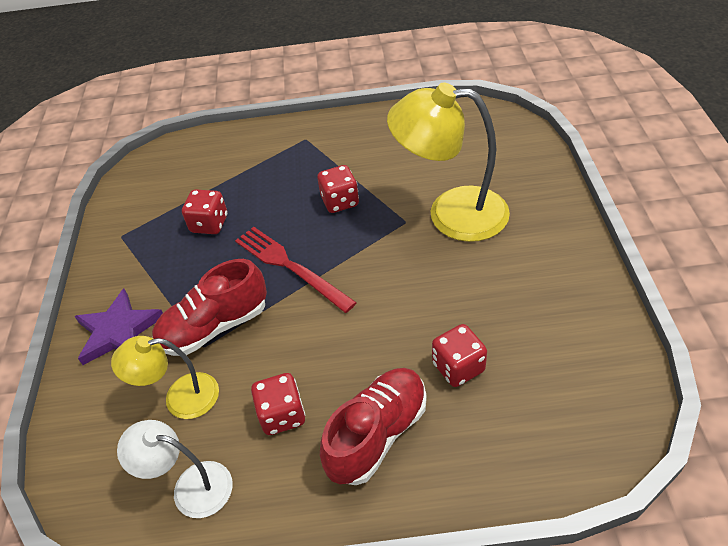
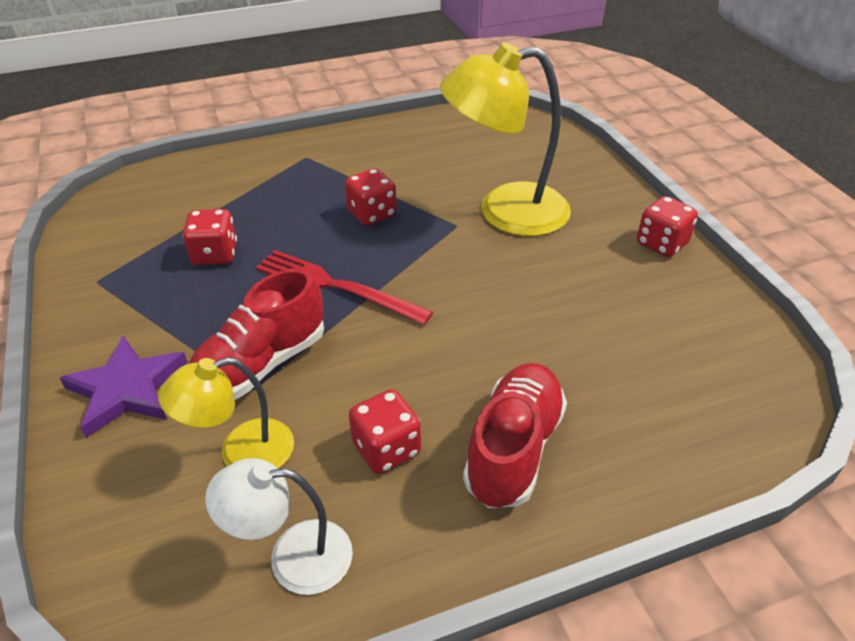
camera: 20 degrees left, 5 degrees down
(458, 367) = (578, 361): red dice -> red dice (661, 244)

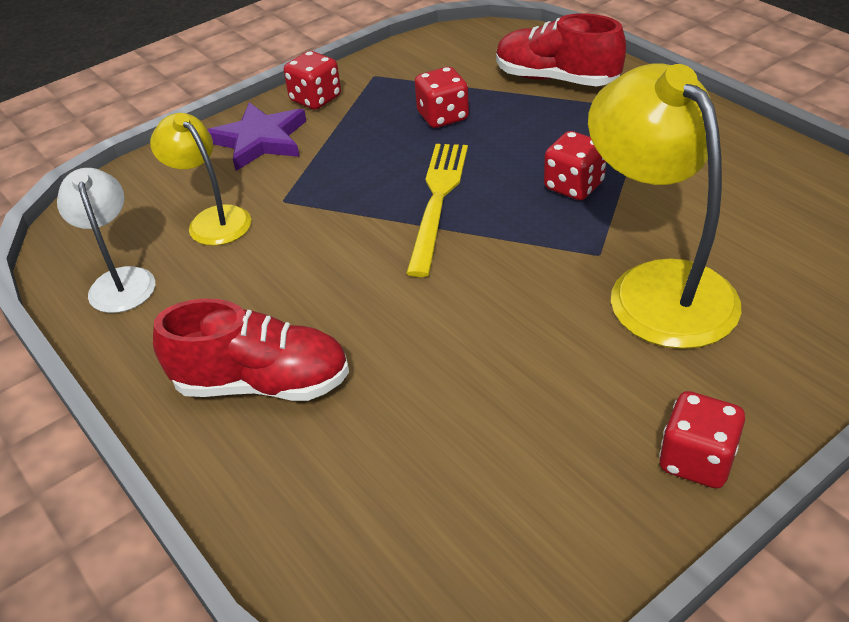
camera: 75 degrees right, 0 degrees up
(261, 364) = (312, 194): red shoe -> red shoe (556, 79)
(336, 286) = (437, 201): red fork -> yellow fork
(386, 448) = (238, 298): red dice -> red dice (315, 99)

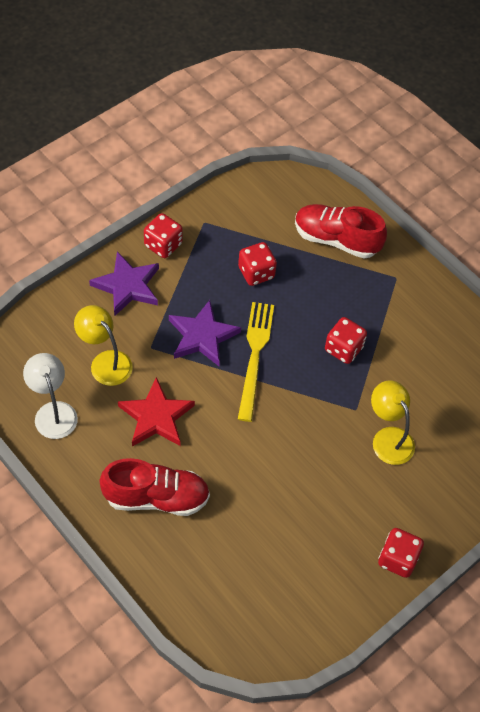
camera: 10 degrees left, 15 degrees up
(278, 279) = (156, 417): none -> red star
(360, 184) = (202, 336): none -> purple star
(657, 286) = (388, 438): yellow lamp -> yellow lamp, size x0.57

